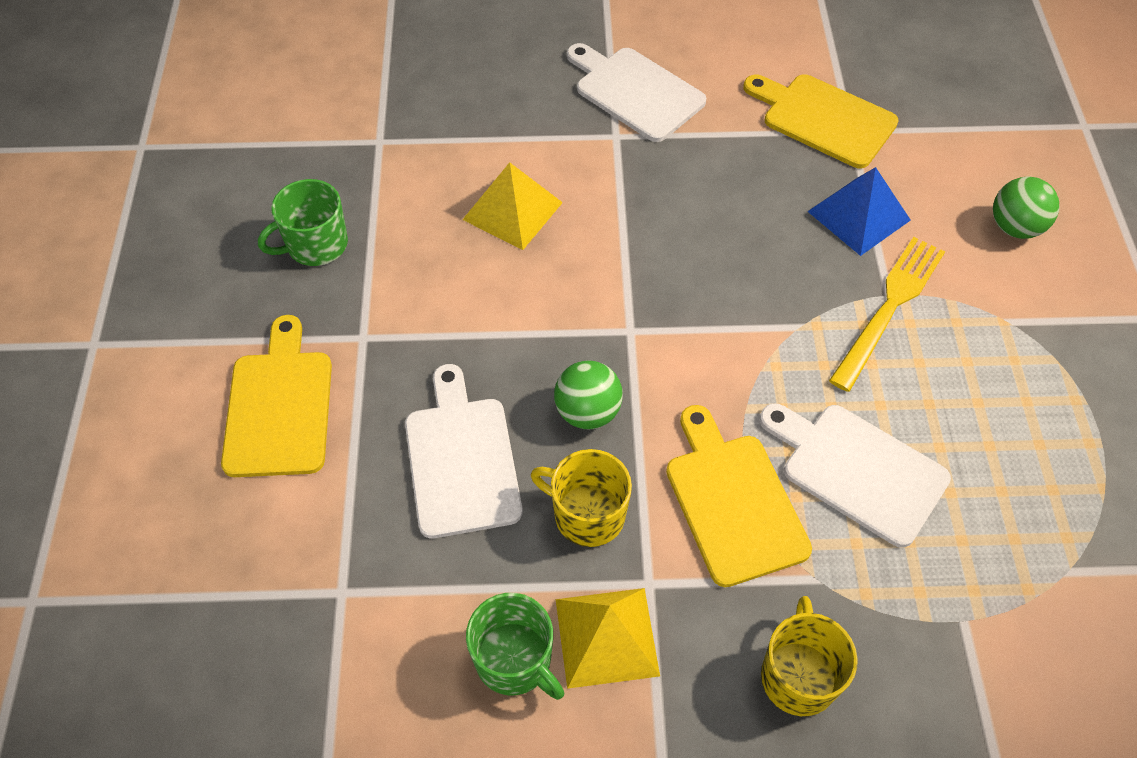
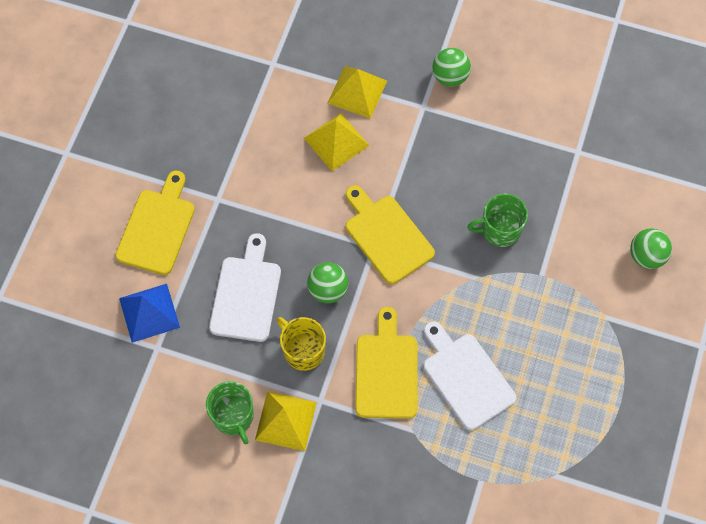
camera: 20 degrees right, 10 degrees up
(316, 245) = (210, 127): green mug -> green mug (500, 229)
(515, 142) = (357, 91): none -> yellow pyramid
(635, 91) = (450, 77): white cutting board -> green ball
(798, 675) = (377, 477): yellow mug -> none
(823, 118) = (564, 137): yellow cutting board -> yellow cutting board (386, 236)
(859, 215) = (551, 215): blue pyramid -> blue pyramid (149, 312)
(889, 308) = (537, 284): yellow fork -> none

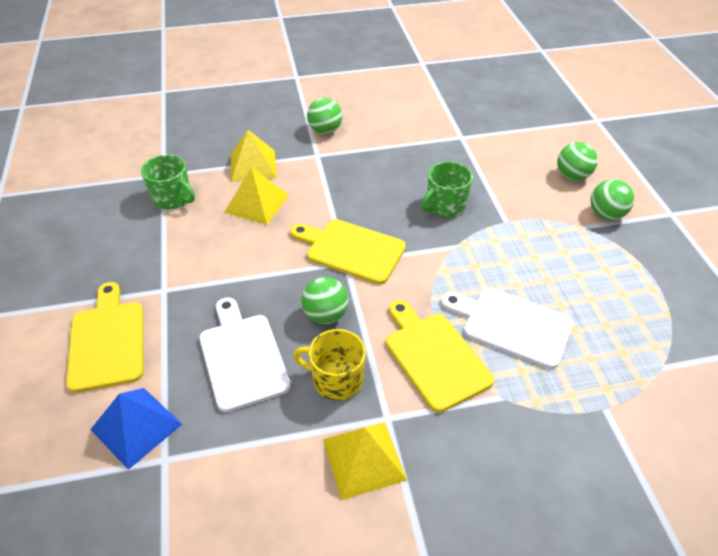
camera: 30 degrees left, 20 degrees down
(233, 416) = (300, 487): green mug -> green mug (172, 198)
(639, 315) = (606, 214): none -> green ball

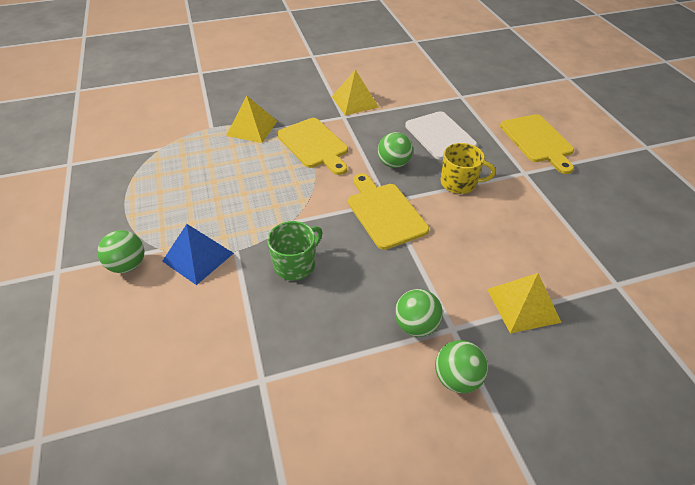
camera: 175 degrees right, 0 degrees up
(136, 426) = (485, 106): blue pyramid -> blue pyramid (198, 257)
(172, 198) = (582, 254): green mug -> none
(257, 203) = (492, 254): yellow pyramid -> yellow pyramid (252, 128)
(336, 379) = (377, 131): yellow mug -> yellow mug (459, 183)
(351, 250) = (384, 212): yellow cutting board -> yellow cutting board turned 135 degrees counterclockwise
(511, 325) = (256, 165): white cutting board -> none
(572, 176) = (137, 316): green ball -> green ball (416, 325)

